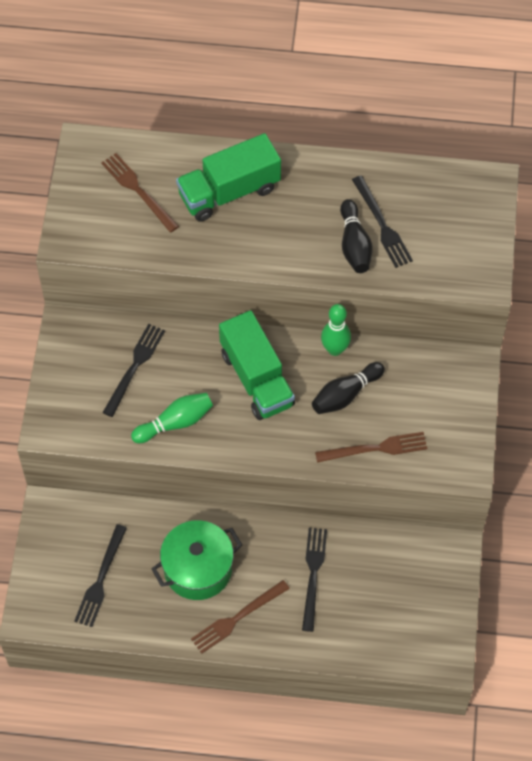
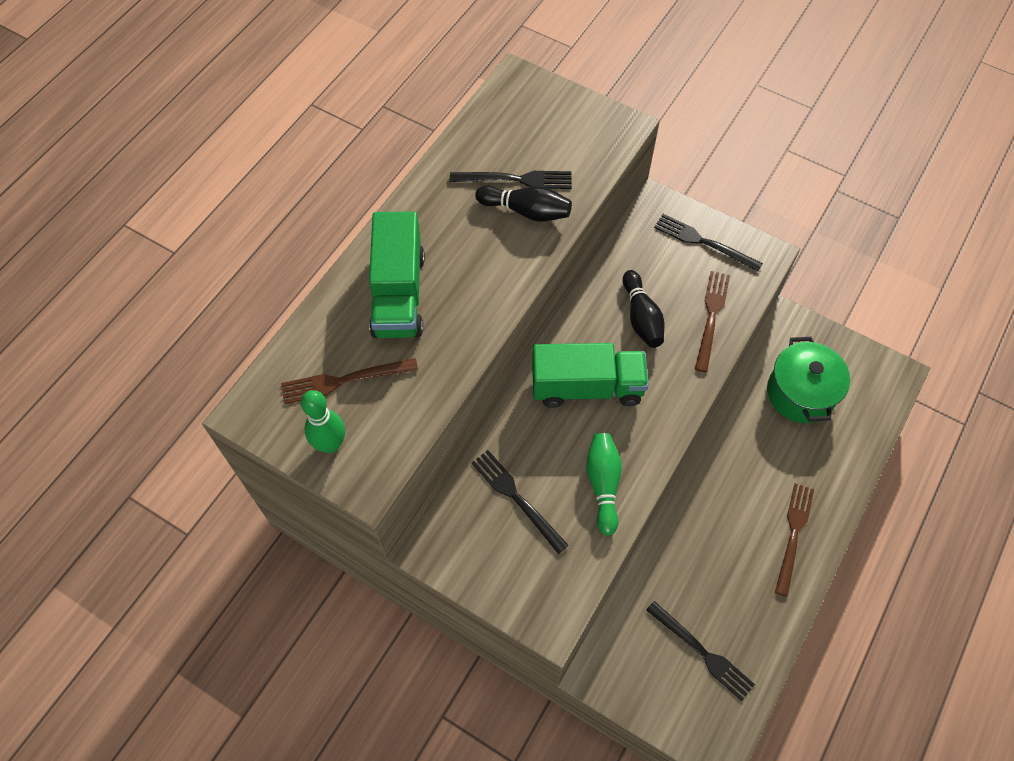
camera: 65 degrees left, 0 degrees up
(198, 569) = (726, 550): green pot -> green pot (800, 393)
(237, 618) = (793, 535): brown fork -> brown fork turned 150 degrees counterclockwise
(313, 575) = (772, 448): black fork -> black fork (704, 242)
(335, 349) = (587, 306): green bowling pin -> green bowling pin (330, 444)

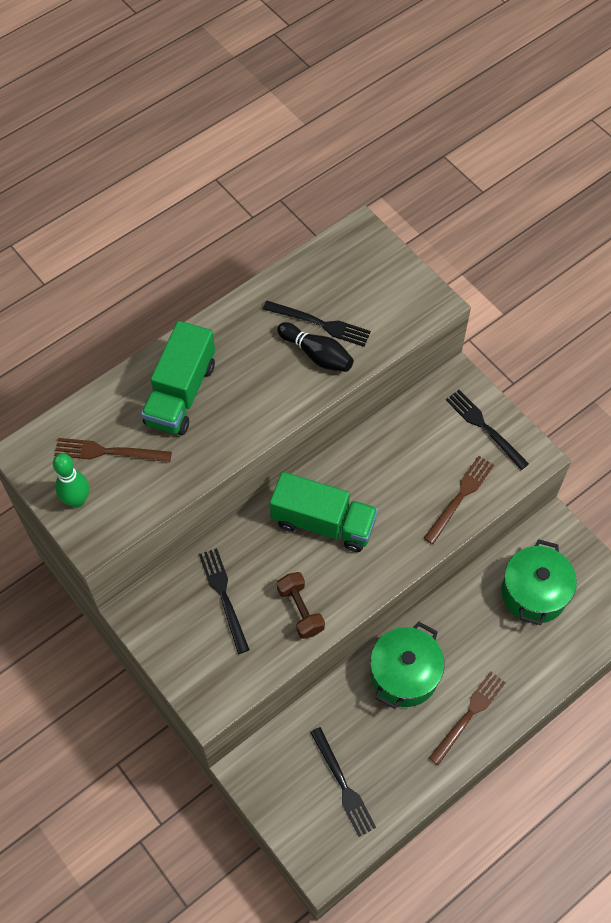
camera: 20 degrees right, 0 degrees up
(603, 485) = (300, 610): green bowling pin -> brown dumbbell
(641, 317) = (397, 477): black bowling pin -> none
(713, 516) = (404, 674): none -> green pot

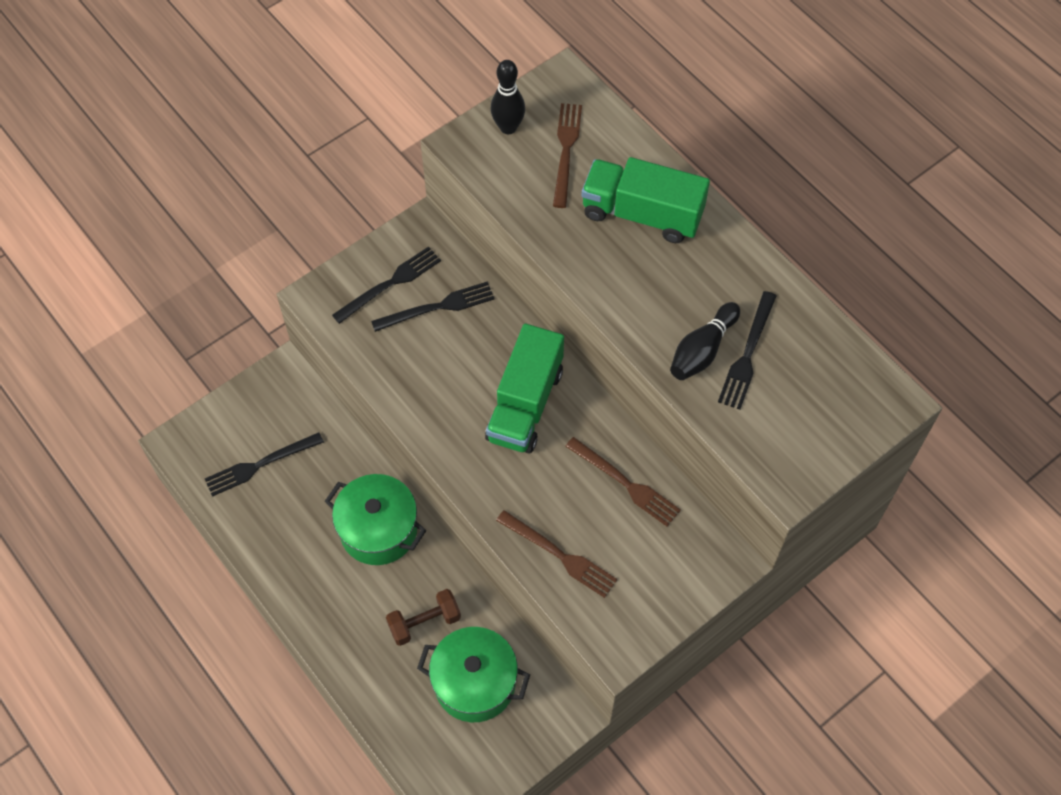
camera: 90 degrees right, 0 degrees up
(77, 500) = (508, 127): green bowling pin -> black bowling pin
(300, 610) = (419, 381): brown dumbbell -> brown dumbbell (424, 622)
(469, 715) = (327, 597): brown fork -> brown fork (625, 483)
(485, 427) = (658, 590): black fork -> black fork (390, 284)

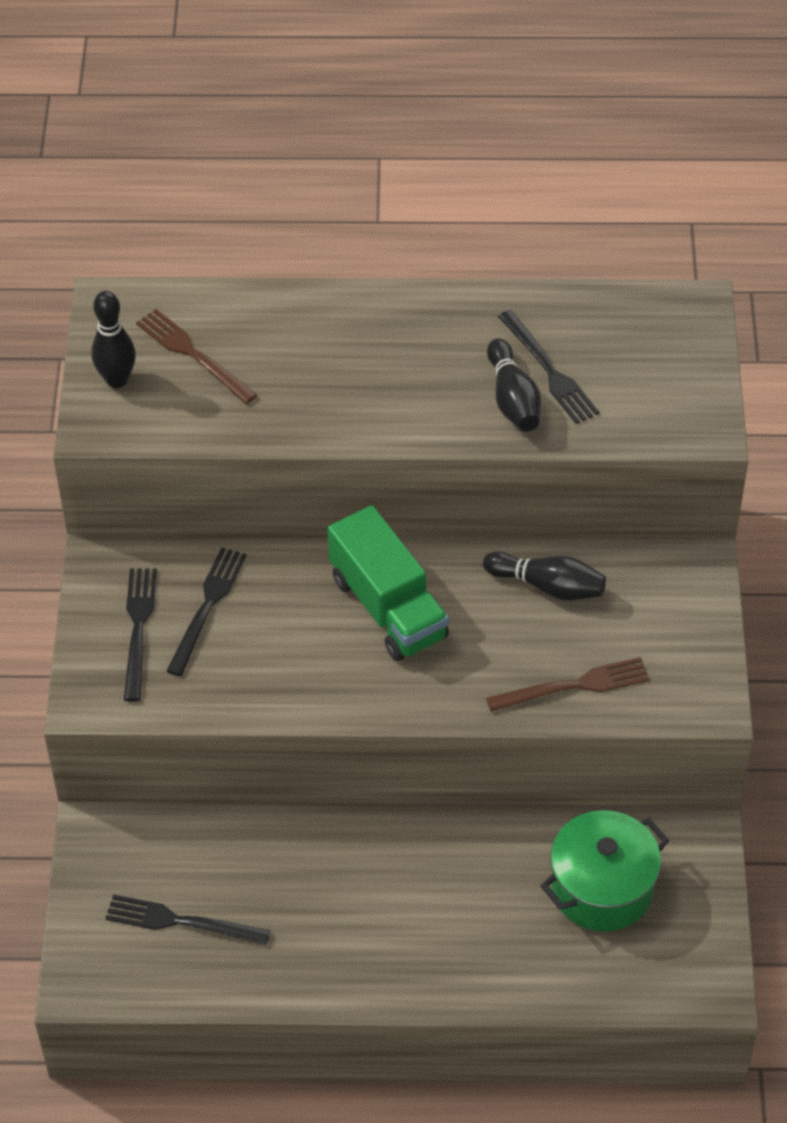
camera: 50 degrees left, 10 degrees down
(260, 464) = (182, 921): black fork -> black fork turned 90 degrees clockwise
(378, 530) = (360, 863): green pot -> none
(424, 622) = (499, 889): brown dumbbell -> none
(625, 483) = (548, 586): brown fork -> black bowling pin
(642, 214) = (324, 346): green truck -> none

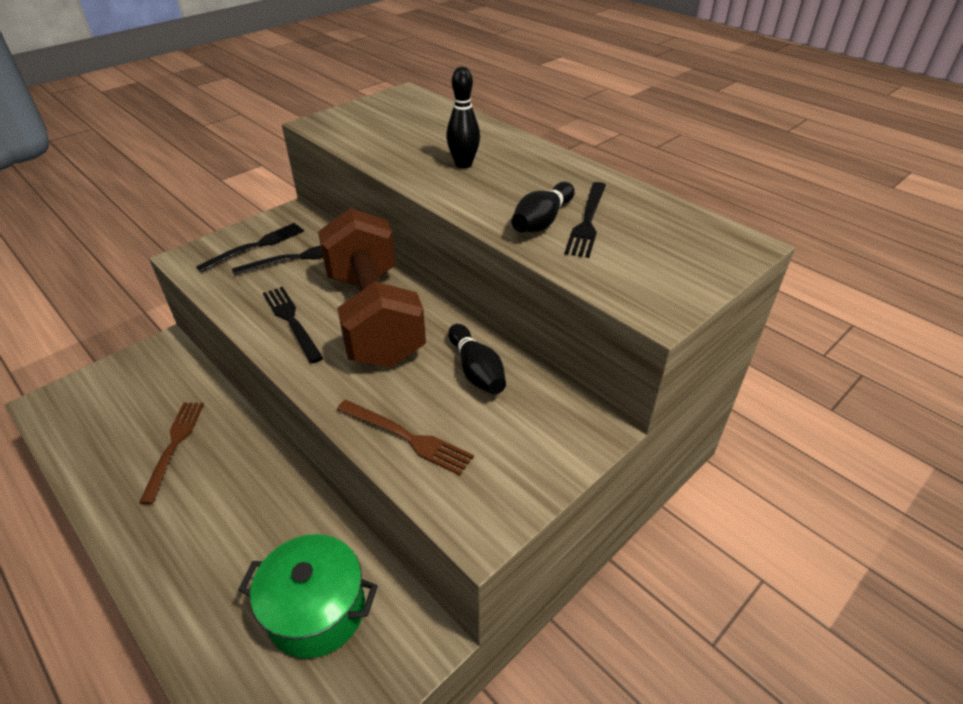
camera: 45 degrees right, 10 degrees down
(117, 380) = (357, 114): black bowling pin -> black bowling pin (463, 164)
(182, 921) = (121, 415): black fork -> black fork (292, 321)
(193, 355) = (406, 123): brown fork -> brown fork (174, 446)
(388, 607) = (374, 317): green truck -> brown dumbbell

